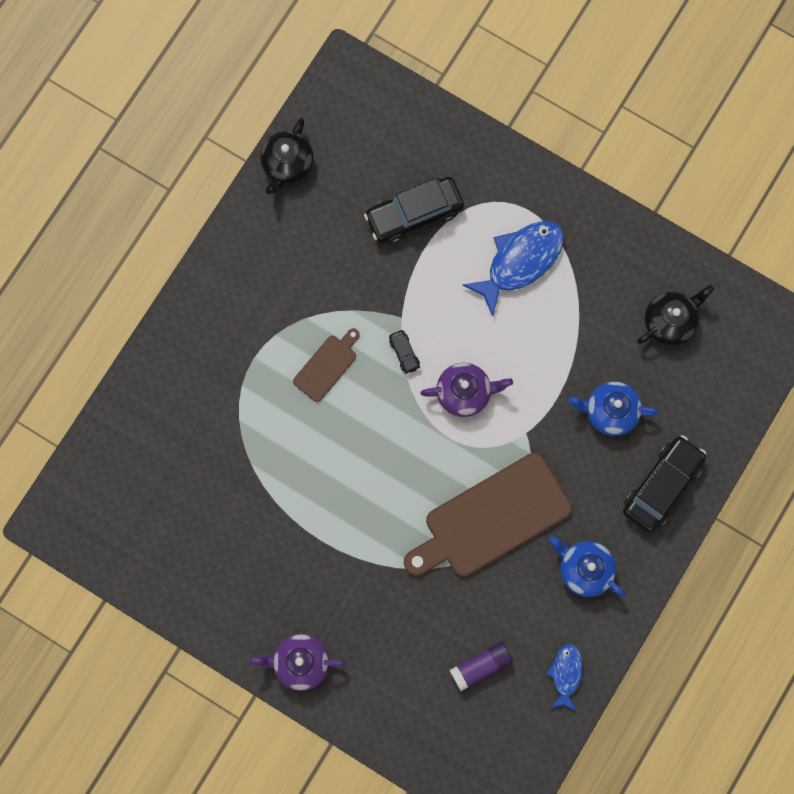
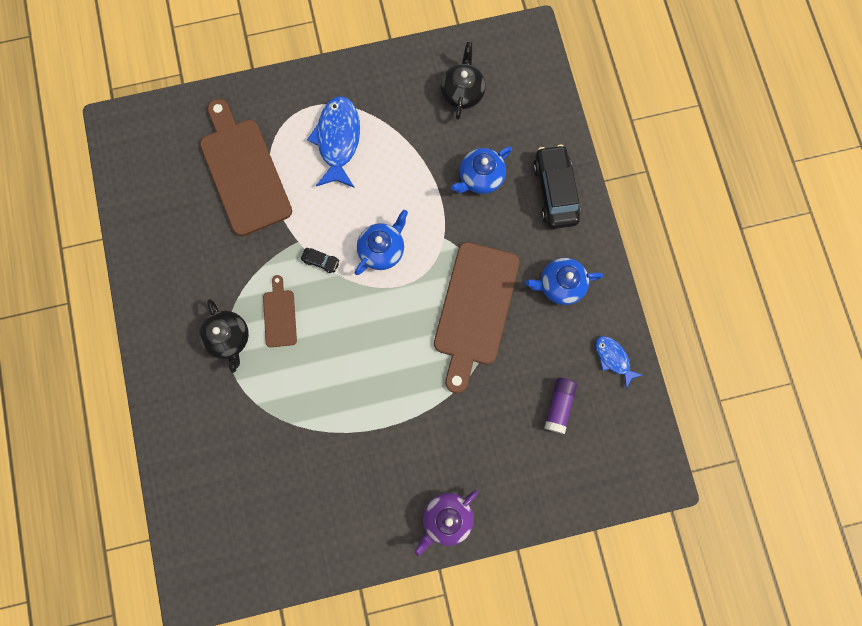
camera: 45 degrees left, 0 degrees up
(287, 164) = (132, 216): black teapot -> black teapot (229, 338)
(414, 214) = (244, 172): black car -> brown cutting board
(464, 392) = (382, 249): purple teapot -> blue teapot

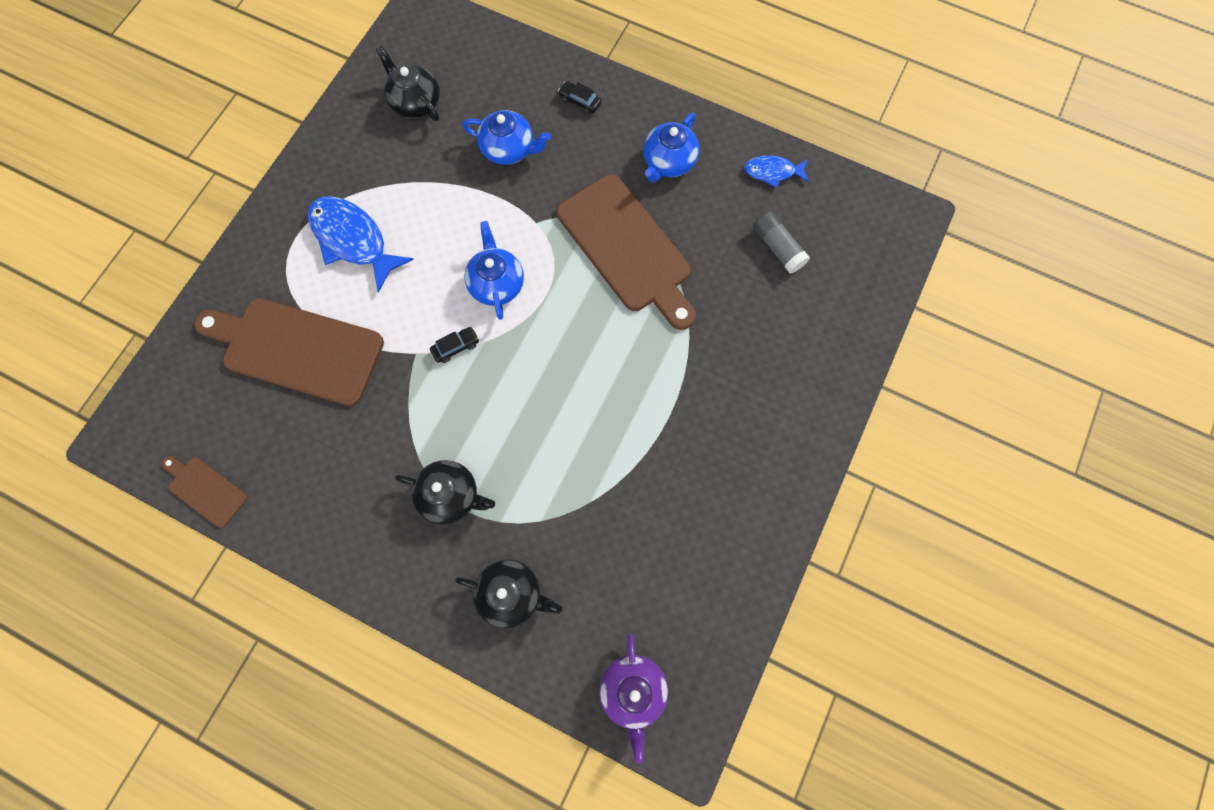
camera: 50 degrees left, 5 degrees down
(200, 423) = (511, 594): none -> black teapot
(279, 315) = (473, 427): brown cutting board -> brown cutting board (205, 489)
(446, 518) = (803, 425): purple teapot -> purple teapot (633, 690)
(480, 177) = (509, 149): blue teapot -> blue teapot turned 75 degrees counterclockwise
(555, 191) = (580, 101): black car -> black car, size x0.45
(559, 405) = (778, 248): purple glue stick -> grey glue stick

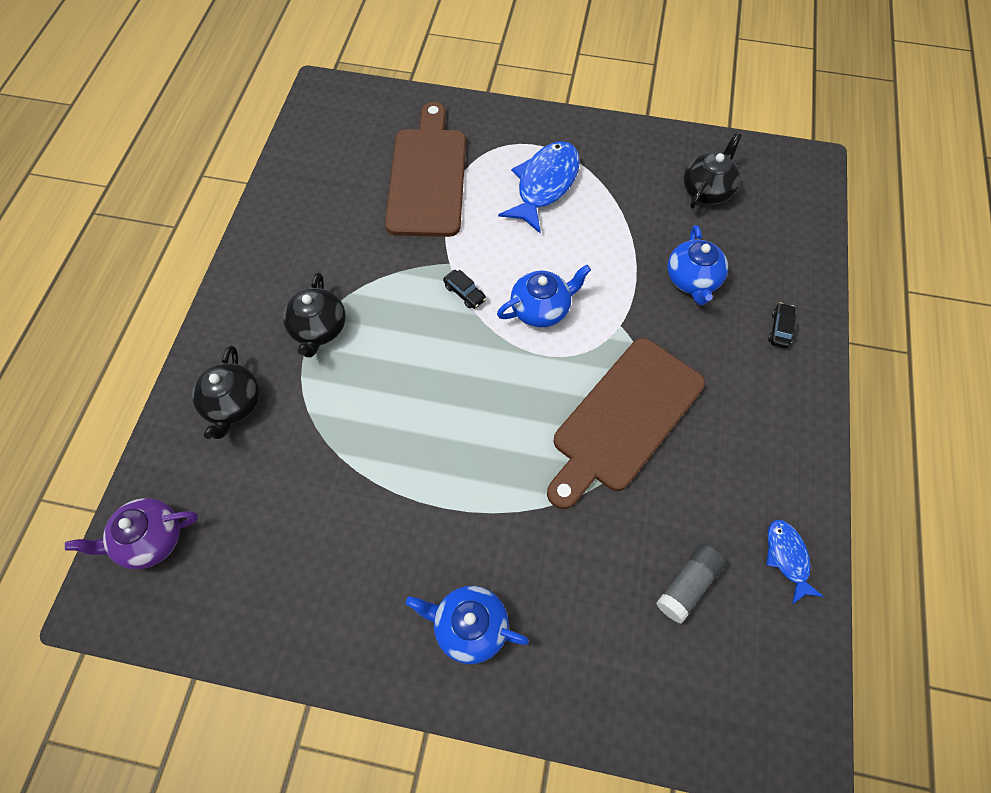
camera: 75 degrees right, 10 degrees down
(205, 489) = (291, 155): brown cutting board -> none
(668, 162) = (747, 436): blue teapot -> blue teapot (469, 626)

